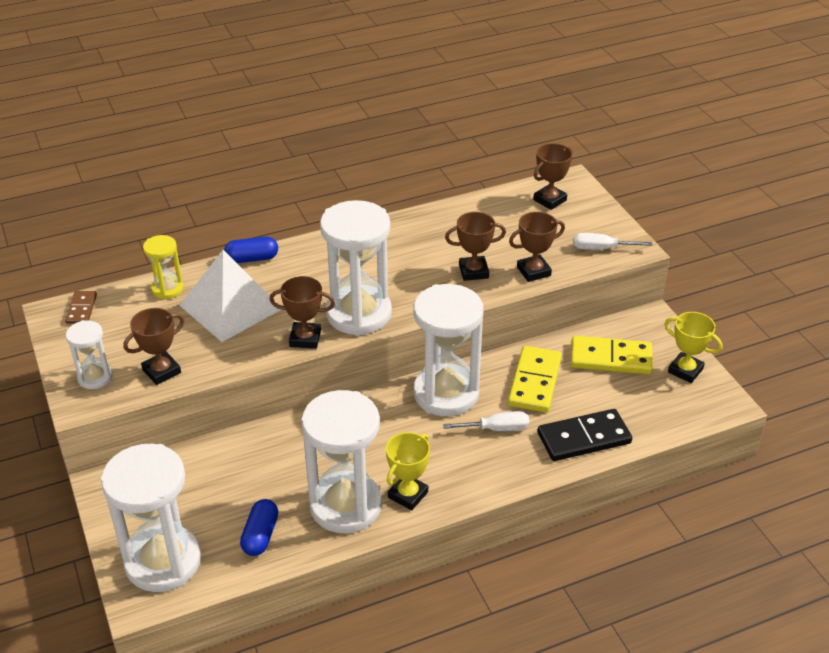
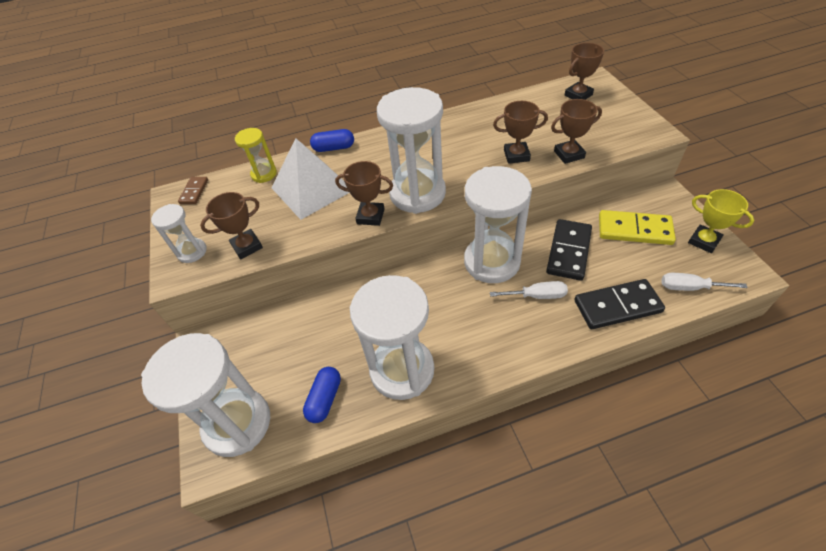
camera: 10 degrees right, 10 degrees up
(408, 495) = (458, 360): yellow trophy -> none
(535, 382) = (569, 251): yellow domino -> black domino
(601, 248) = (627, 134): white screwdriver -> white screwdriver (689, 287)

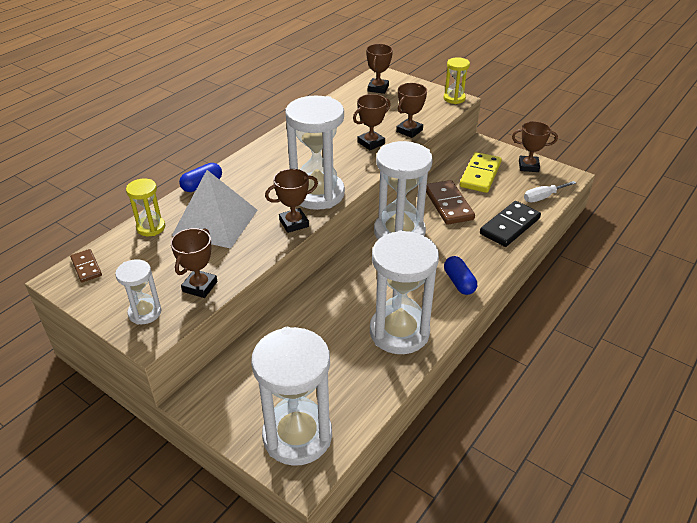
camera: 40 degrees left, 10 degrees down
(325, 399) = (356, 380): blue capsule -> blue capsule (459, 282)
(537, 296) = (452, 241): white screwdriver -> none
(569, 251) = (448, 204): black domino -> brown domino
(634, 230) = (480, 175): yellow domino -> yellow domino turned 45 degrees counterclockwise
(655, 131) = (454, 98): none -> yellow hourglass
(704, 241) = (528, 166): yellow trophy -> brown trophy

